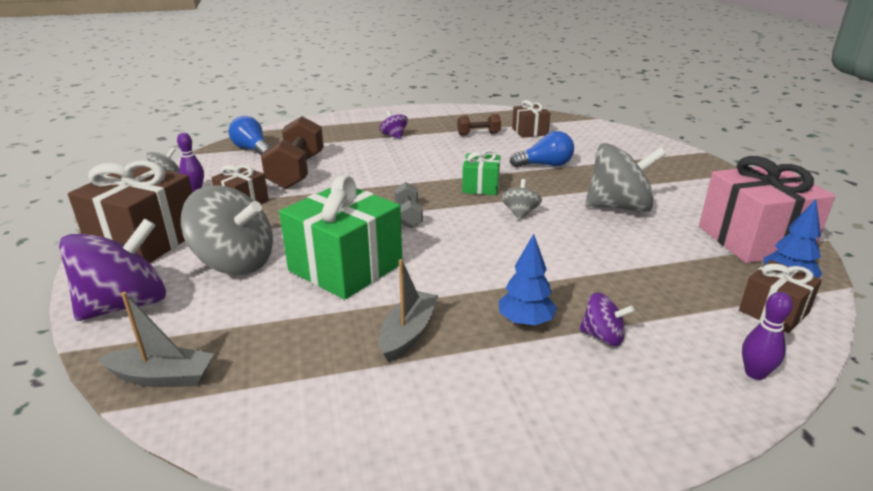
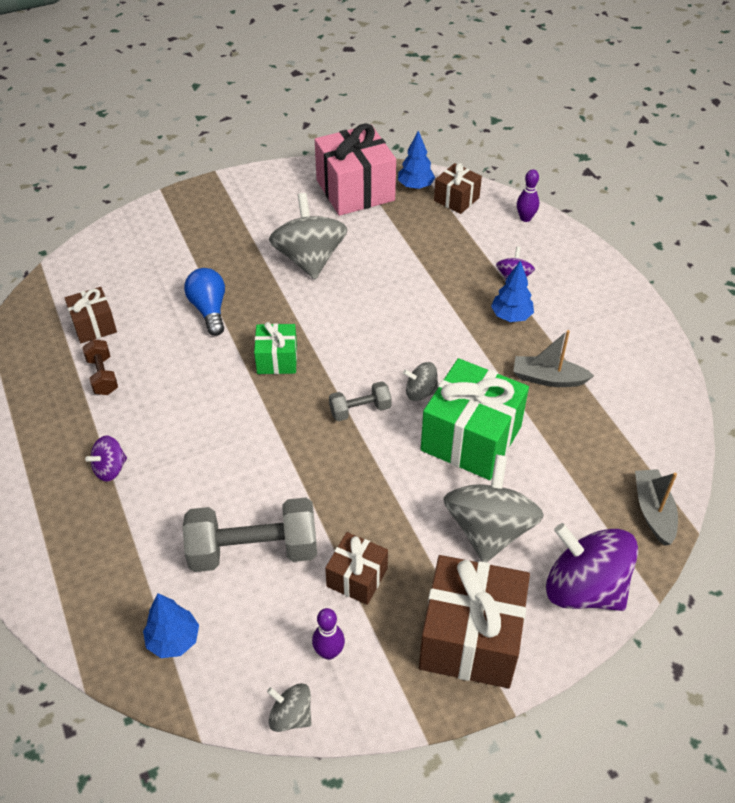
camera: 100 degrees left, 20 degrees up
(252, 150) = (173, 640): blue light bulb -> blue tree
(297, 171) = (253, 550): brown dumbbell -> grey dumbbell
(520, 213) = (336, 326): grey spinning top -> grey spinning top (420, 392)

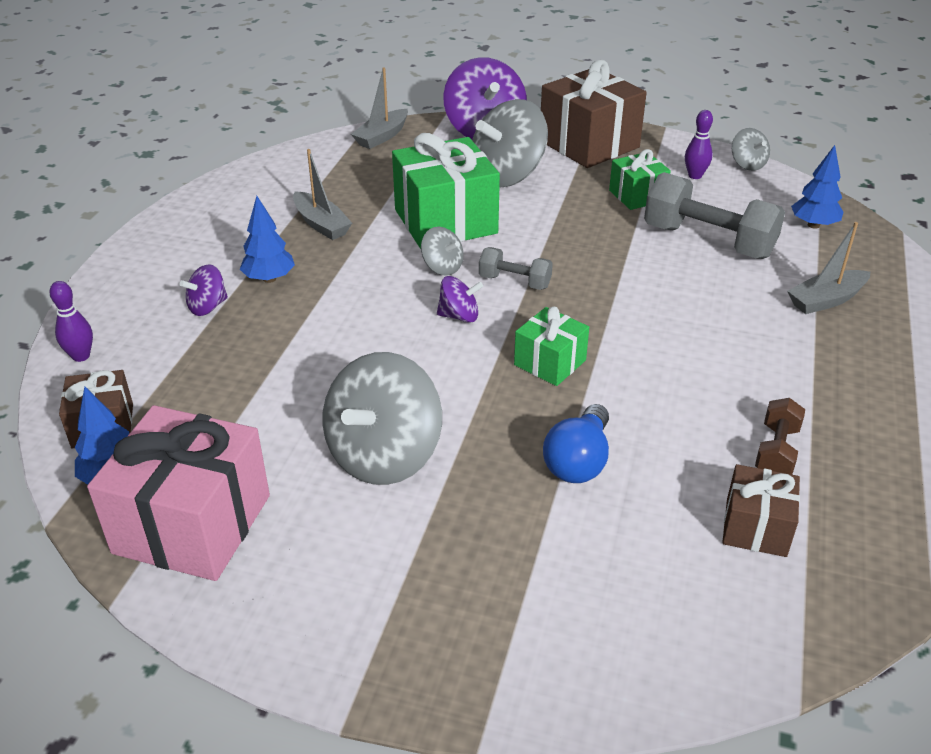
camera: 140 degrees left, 10 degrees down
(110, 469) = (813, 354): purple spinning top -> purple spinning top (459, 316)
(122, 534) = (826, 300): none -> grey boat
(357, 577) = (637, 196): brown gift -> green gift

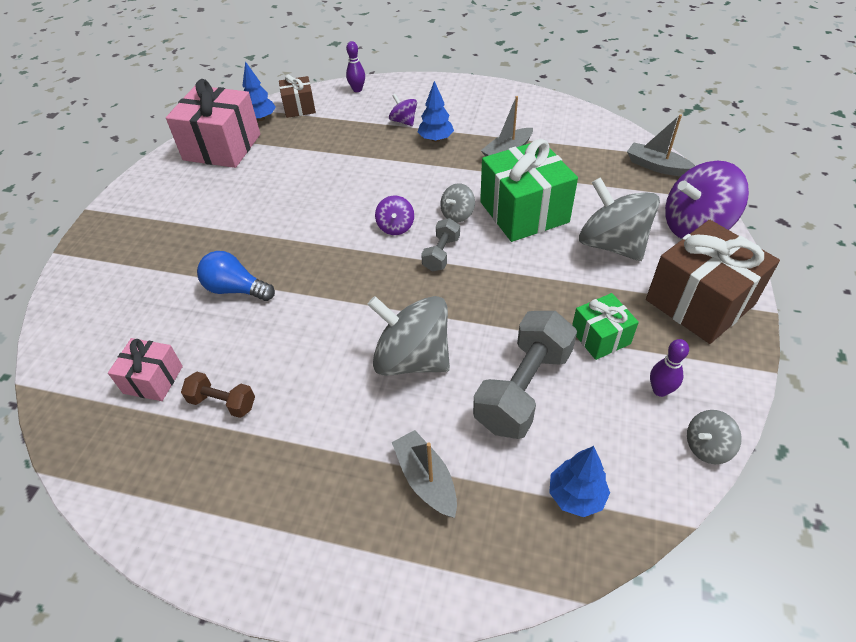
camera: 90 degrees right, 10 degrees up
(384, 455) = (258, 205): grey spinning top -> grey spinning top (412, 359)
(550, 362) = (339, 275): green gift -> none
(756, 527) = (153, 379): brown gift -> pink gift

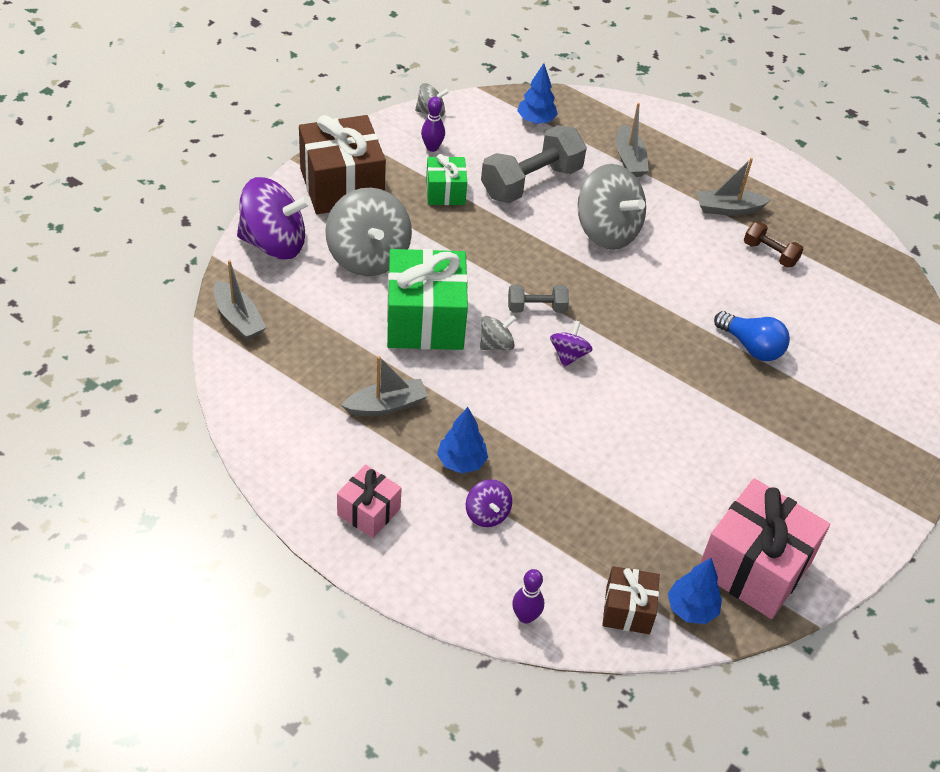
camera: 165 degrees left, 0 degrees up
(153, 379) = (829, 291): pink gift -> pink gift (368, 512)
(280, 450) = (728, 209): none -> grey boat
(441, 254) = (536, 308): grey dumbbell -> grey dumbbell turned 45 degrees clockwise

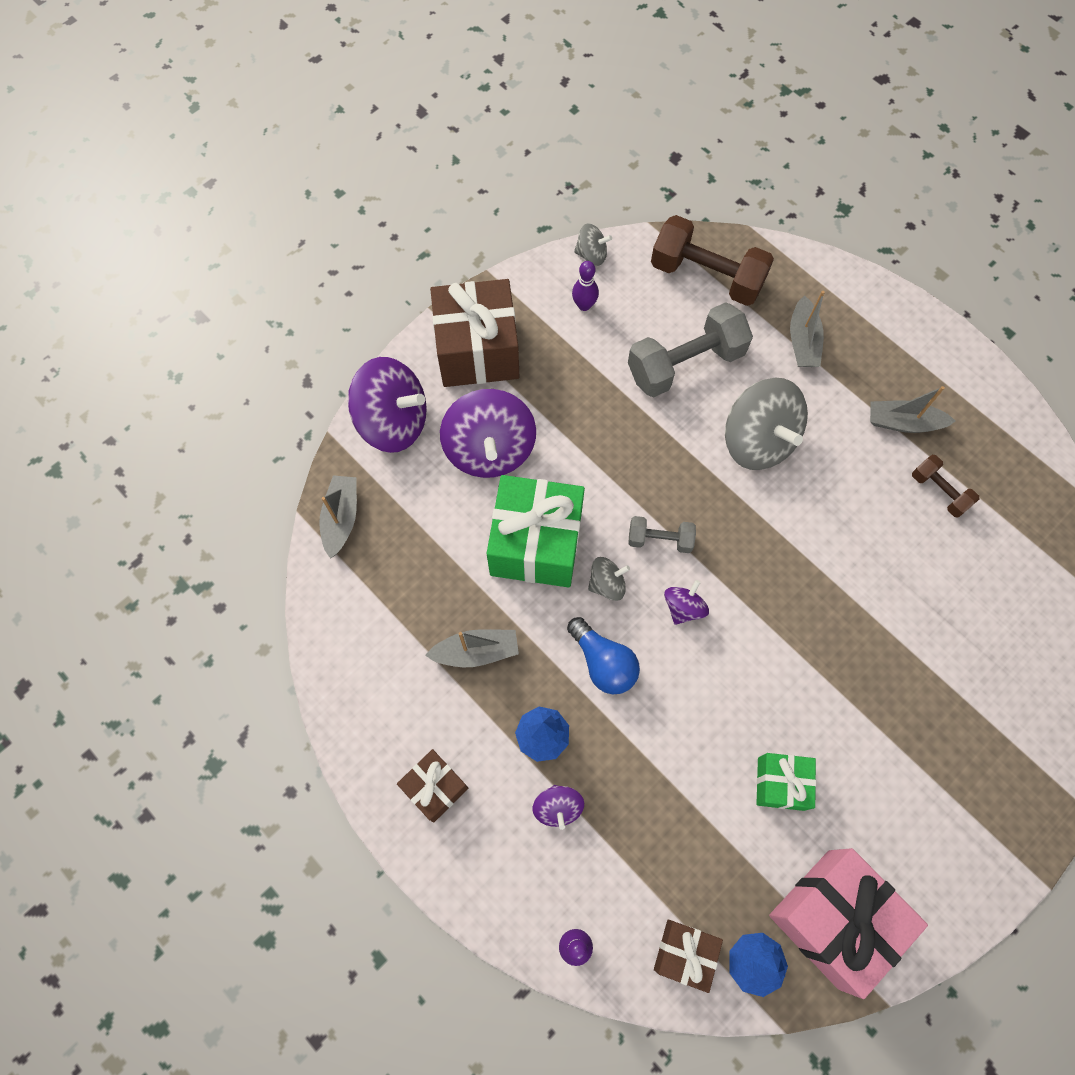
camera: 15 degrees right, 20 degrees up
(238, 318) = (341, 518): grey boat -> grey boat turned 150 degrees counterclockwise
(368, 256) = (490, 450): grey spinning top -> purple spinning top
(368, 512) = (435, 787): pink gift -> brown gift
(445, 192) = (588, 369): green gift -> green gift (780, 783)
(536, 120) = (706, 276): blue tree -> brown dumbbell
(751, 347) = (891, 620): blue light bulb -> blue light bulb (603, 663)

